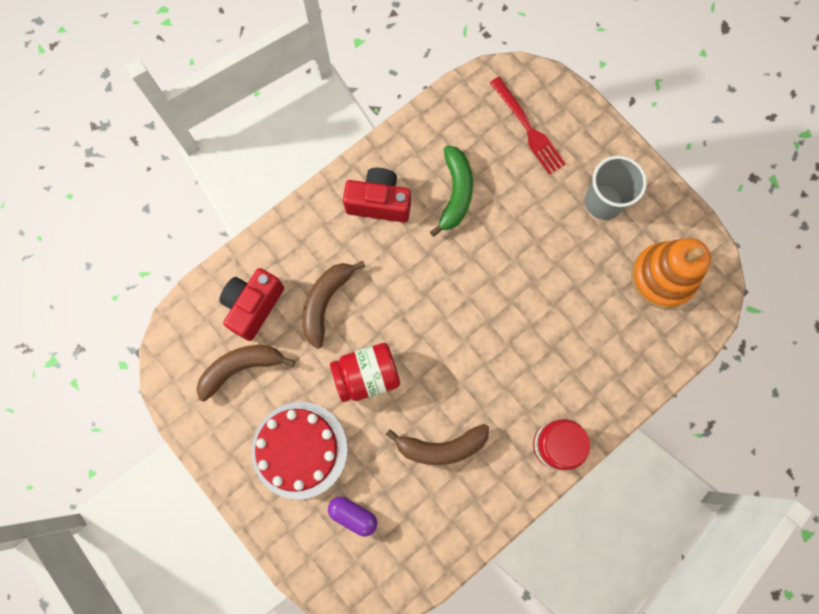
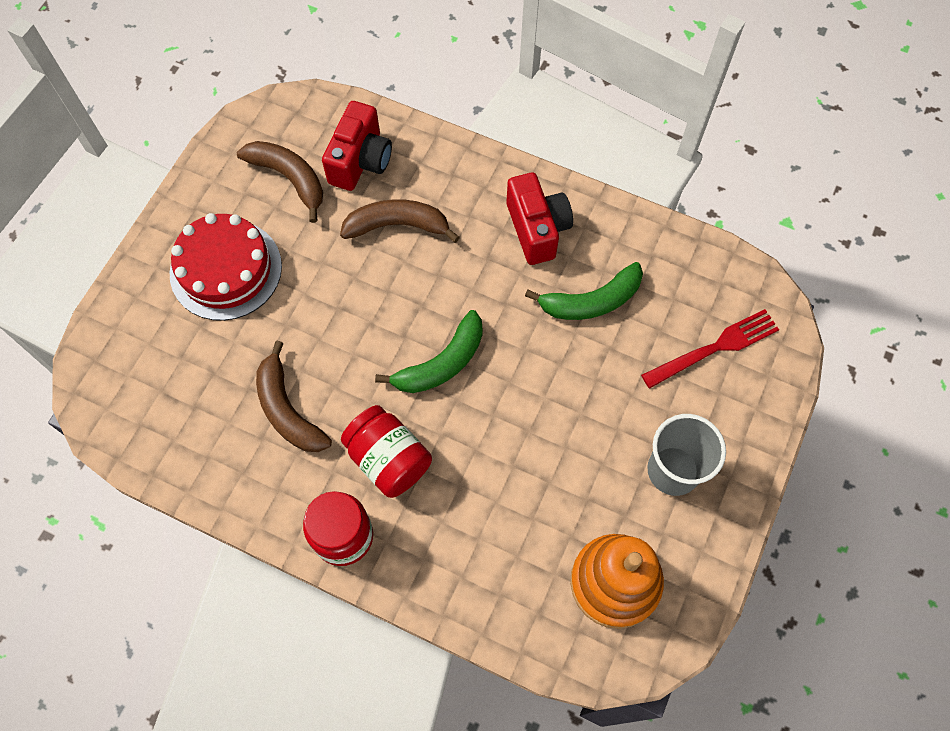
camera: 65 degrees right, 10 degrees down
(253, 306) = (360, 161): red camera -> red camera turned 105 degrees clockwise
(353, 515) = (176, 351): purple capsule -> none
(367, 375) = (335, 300): red jar -> red jar (388, 459)
(455, 319) = (442, 363): none -> green banana
(529, 129) = (715, 347): red fork -> red fork turned 150 degrees counterclockwise

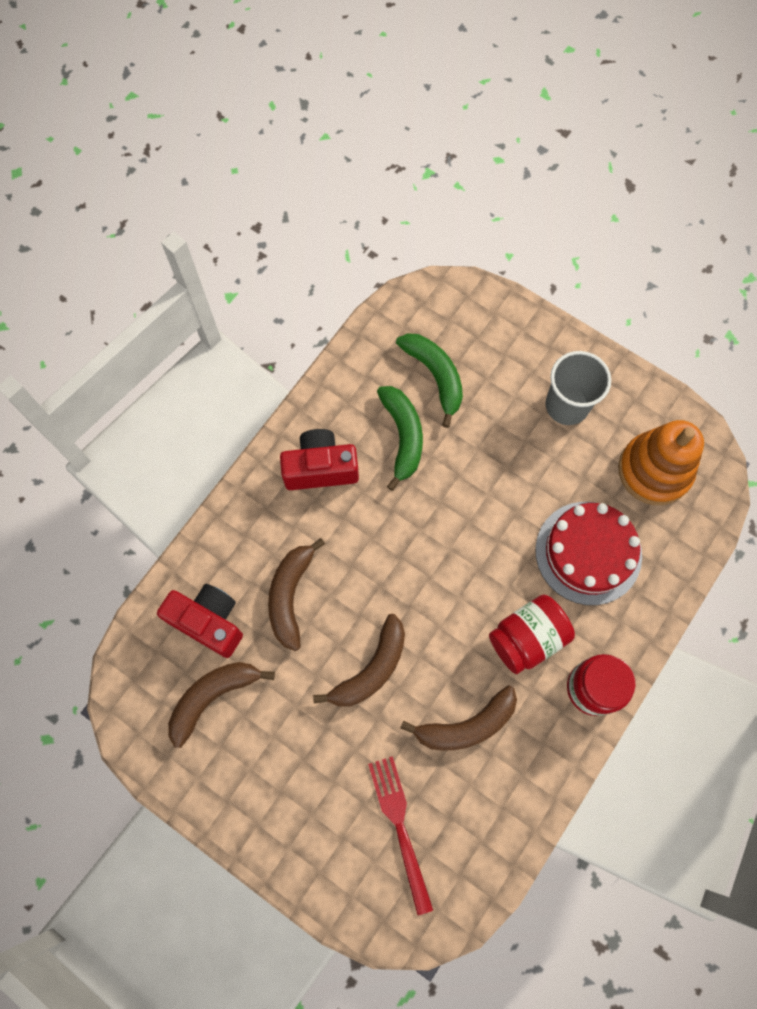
camera: 80 degrees left, 5 degrees up
(226, 269) = (306, 773): red cake -> red cake (588, 552)
(334, 311) = (371, 669): none -> brown banana
(442, 363) = (441, 577): green banana -> green banana (435, 376)
(715, 347) = (463, 347): red fork -> red fork (399, 826)

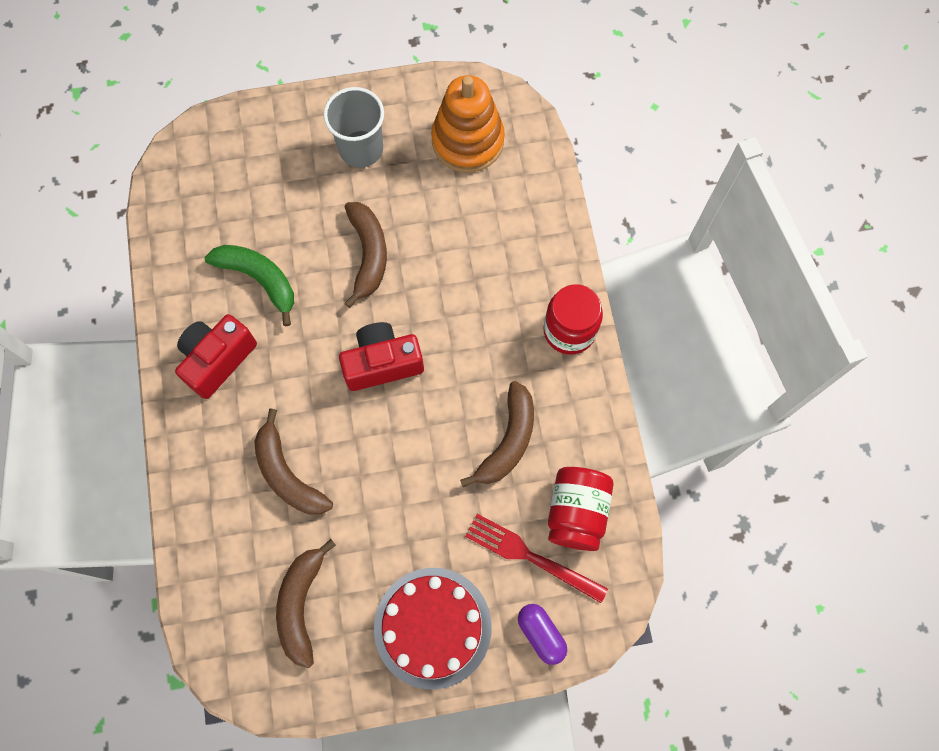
camera: 45 degrees left, 0 degrees up
(208, 622) = (242, 554): red camera -> red camera (382, 363)
(353, 891) = (541, 634): none -> purple capsule
(371, 669) = (401, 468): brown banana -> brown banana (368, 255)
(435, 376) = (240, 213): green banana -> none
(527, 638) = (491, 339): red jar -> red jar (576, 512)
(588, 552) = (476, 240): red cake -> red cake (432, 627)

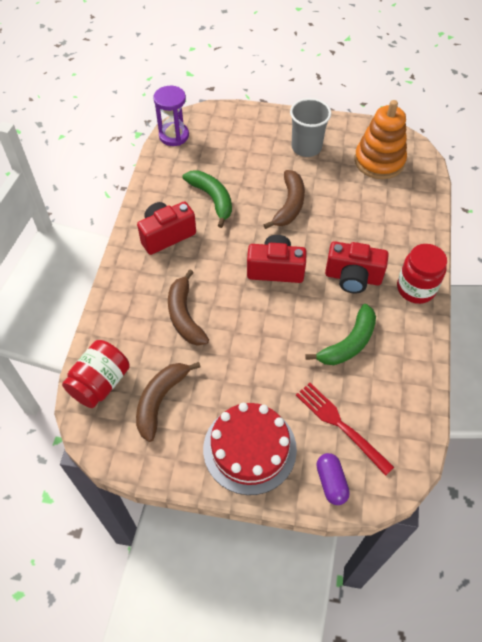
camera: 20 degrees right, 15 degrees down
(165, 188) = (174, 136): none -> purple hourglass
(486, 342) = (353, 278): none -> red camera
(508, 440) = (348, 343): brown banana -> green banana
(576, 512) = (385, 406): red jar -> red jar (100, 383)

